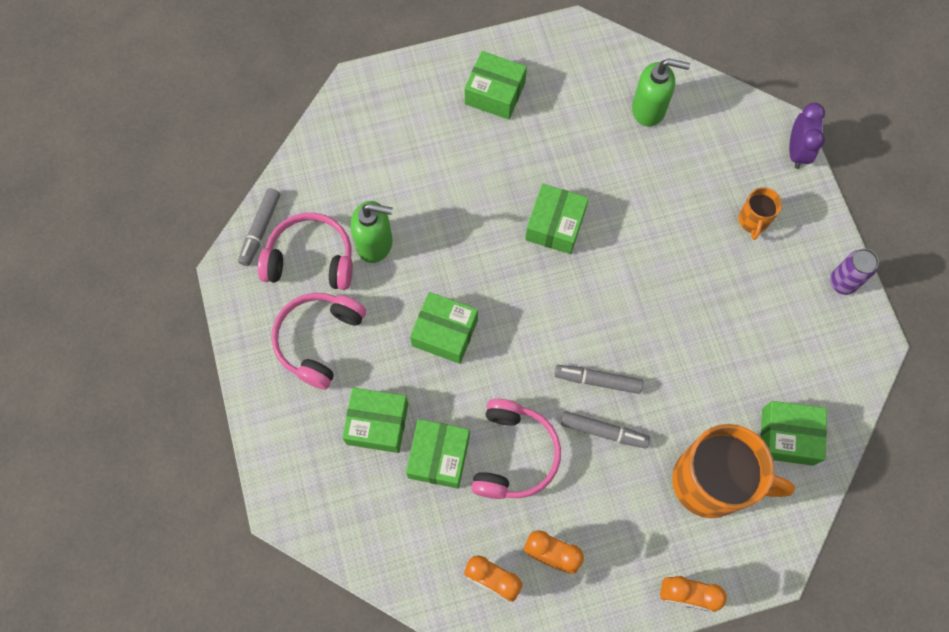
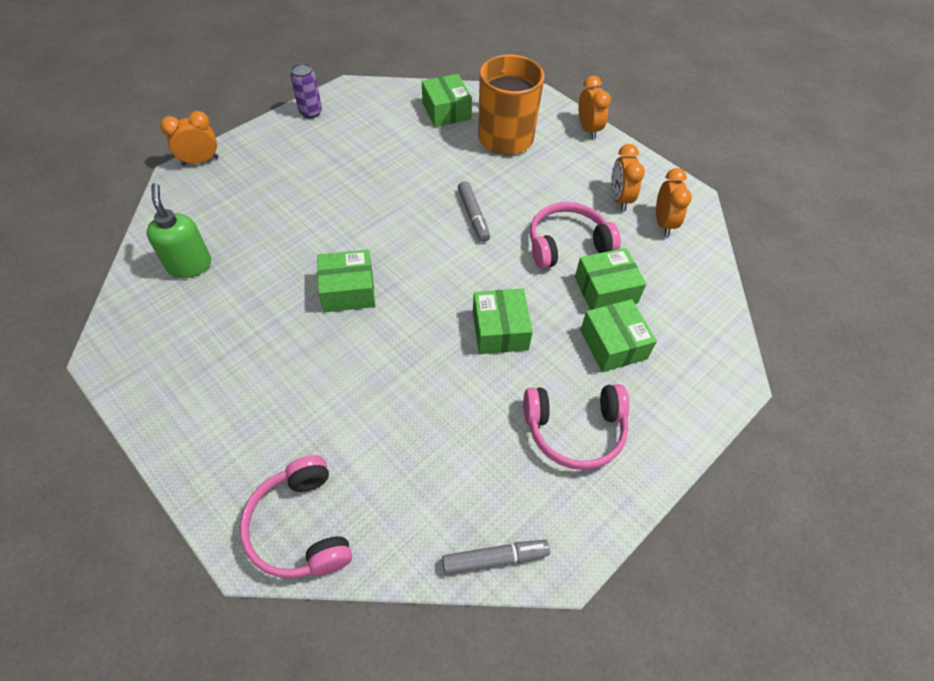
camera: 120 degrees left, 15 degrees down
(311, 259) = (498, 483): pink headphones -> pink headphones (300, 527)
(375, 244) = (446, 429): green soap dispenser -> none
(495, 93) = (213, 397): green box -> none
(603, 432) = (510, 200): grey marker -> none
(753, 221) = (280, 169): orange mug -> none
(796, 151) = (200, 161): purple clock -> orange clock

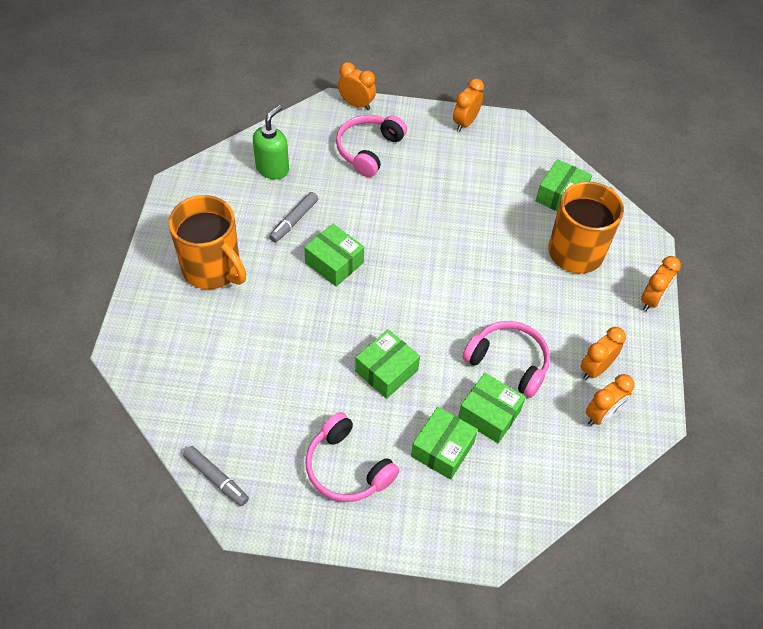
camera: 50 degrees right, 0 degrees up
(245, 392) = (213, 269): none -> orange mug
(300, 527) = (154, 363): pink headphones -> pink headphones (368, 150)
(310, 112) = (465, 122): purple can -> orange clock
(473, 216) = (473, 286): grey marker -> grey marker (294, 221)

